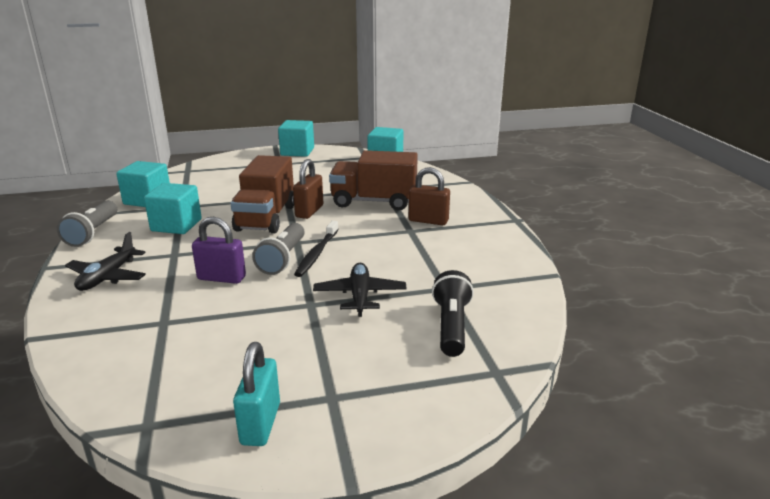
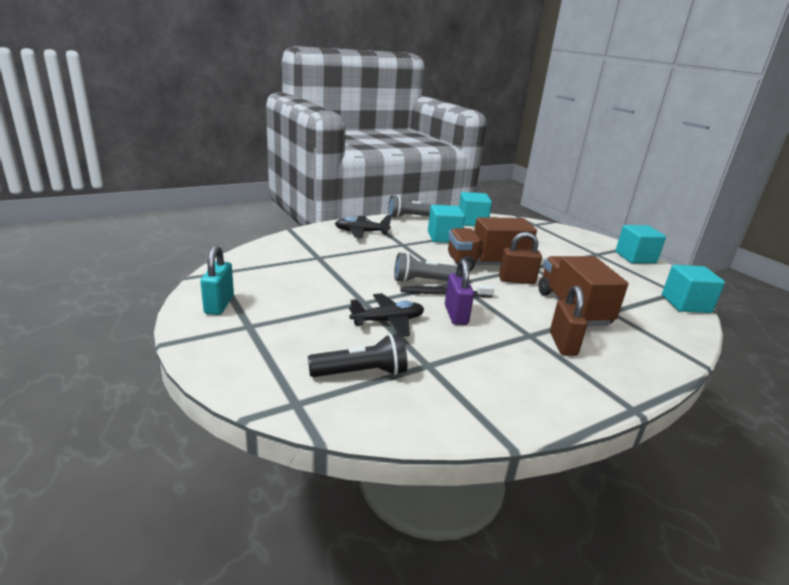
camera: 70 degrees right, 0 degrees up
(221, 278) = (381, 264): purple padlock -> purple padlock (456, 315)
(260, 423) = (219, 305): turquoise padlock -> turquoise padlock turned 75 degrees counterclockwise

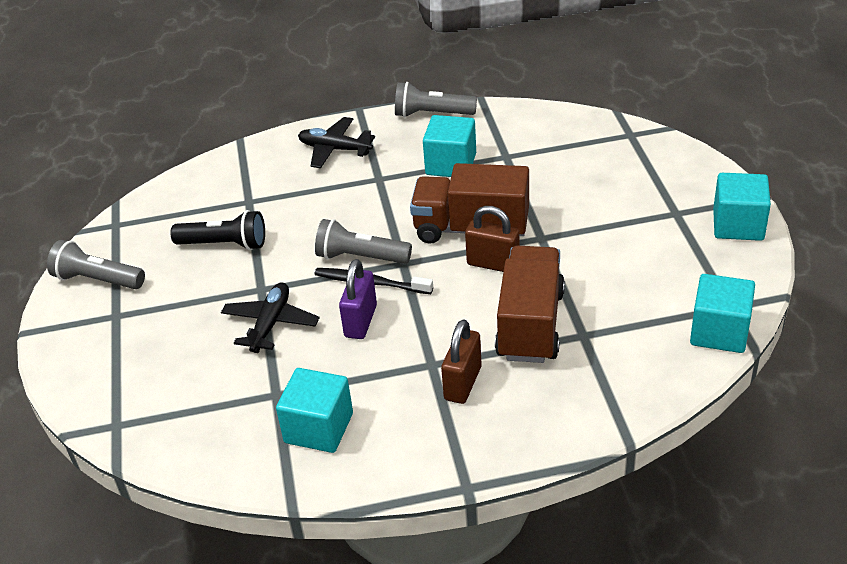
camera: 25 degrees right, 15 degrees up
(219, 305) = (97, 280): turquoise padlock -> grey flashlight
(361, 373) = (198, 395): black flashlight -> black flashlight (224, 244)
(388, 321) = (270, 324): black plane -> black plane turned 75 degrees counterclockwise
(472, 222) = (523, 127): turquoise cube -> turquoise cube (319, 428)

